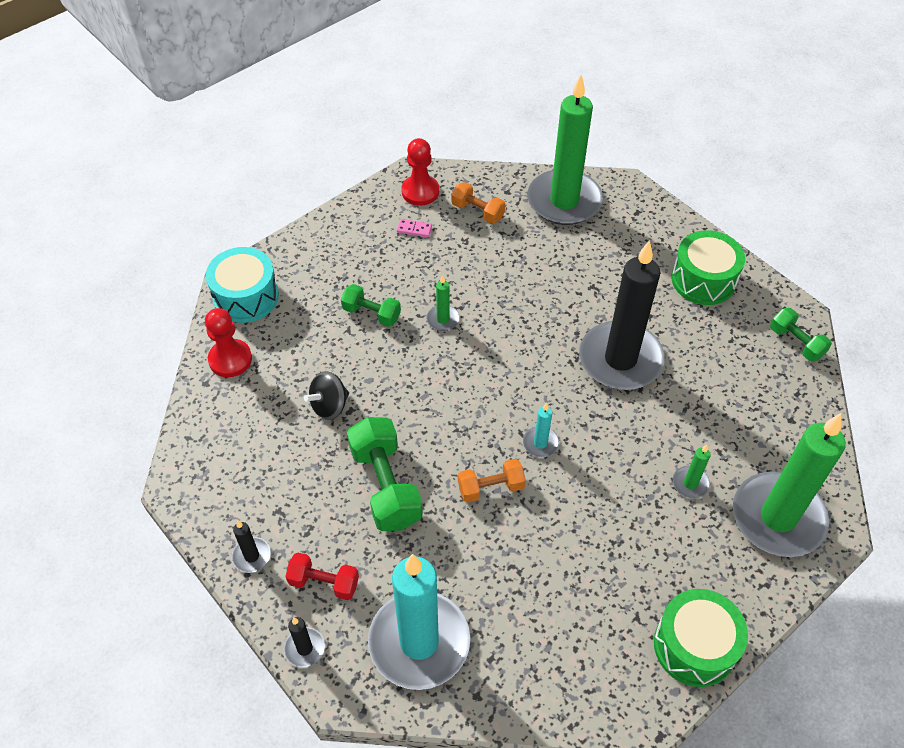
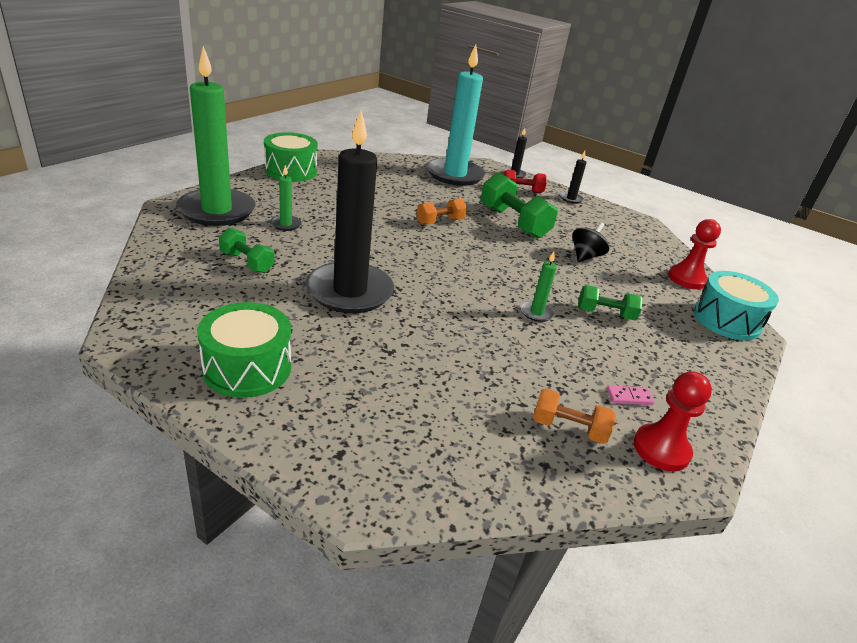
camera: 160 degrees right, 20 degrees down
(540, 443) = (411, 241): turquoise candle -> none
(564, 201) = (456, 458): green candle -> none
(796, 343) = (146, 312): green dumbbell -> green dumbbell (247, 262)

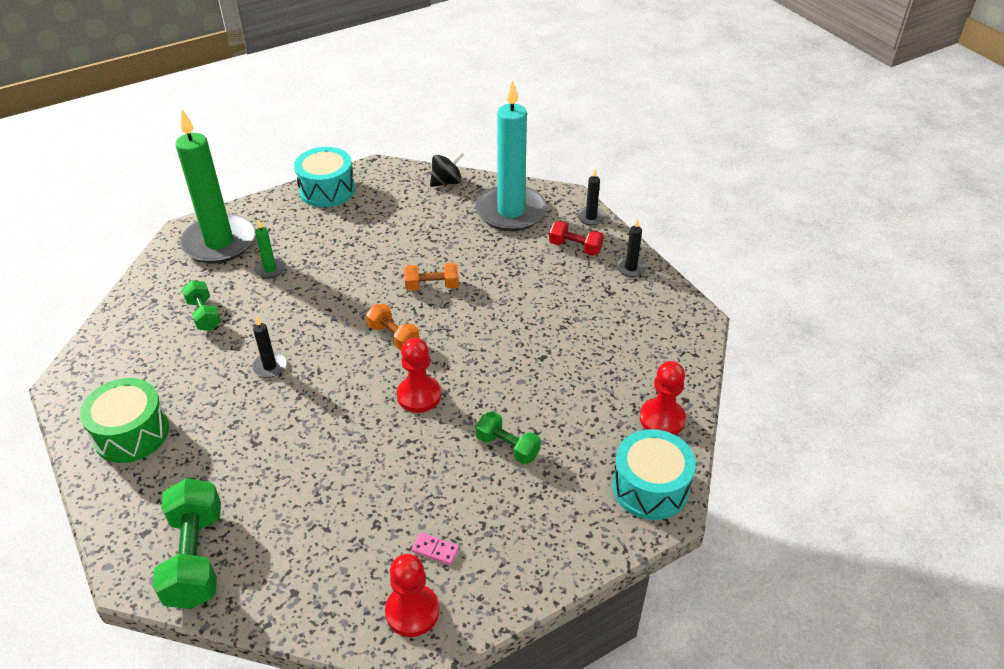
camera: 30 degrees right, 10 degrees up
(291, 171) = (327, 190): green drum -> turquoise drum
(350, 291) = (270, 366): black candle -> black candle, size x0.40
(502, 292) = (419, 395): none -> red pawn
(513, 222) = (519, 298): green dumbbell -> green dumbbell (195, 557)
(536, 313) = (432, 429): green candle -> none
(568, 428) = (345, 565): orange dumbbell -> orange dumbbell (393, 336)
(585, 256) = (561, 363): black spinning top -> black spinning top (447, 182)

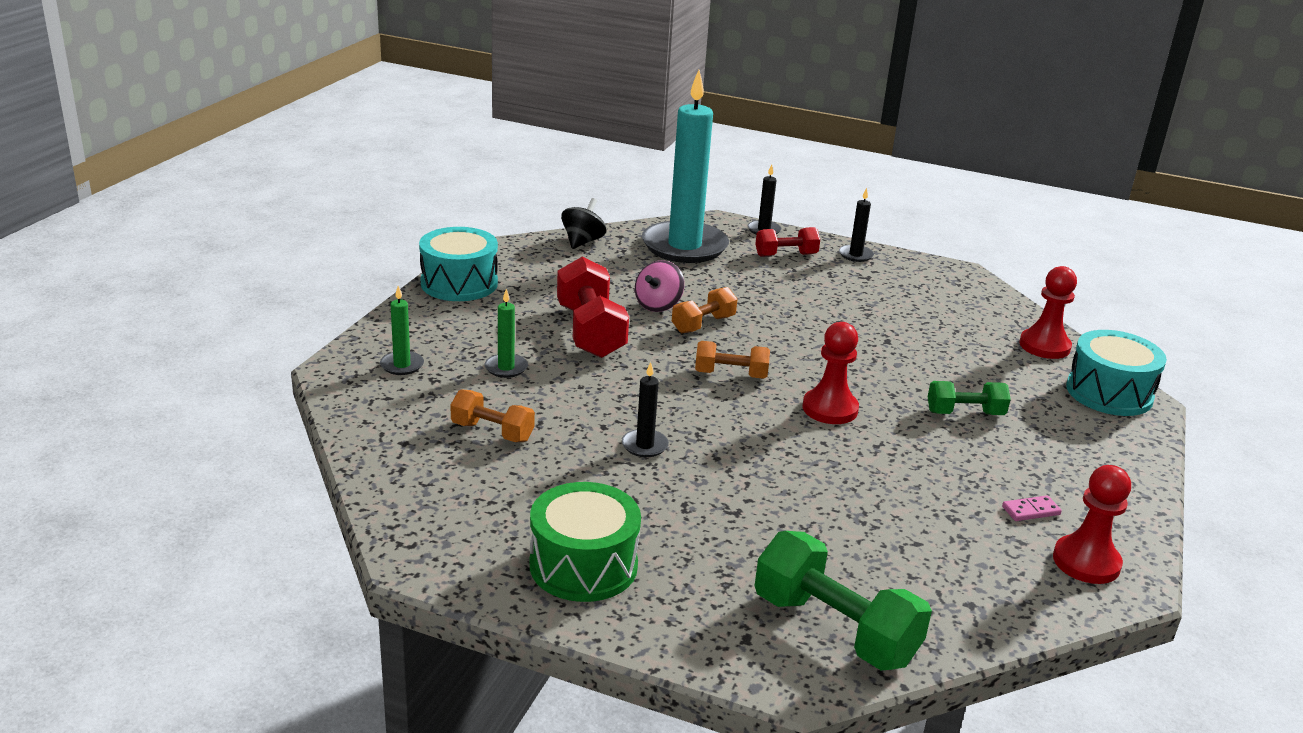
camera: 40 degrees left, 15 degrees down
(204, 315) = (492, 432): green dumbbell -> orange dumbbell
(219, 242) = (402, 365): green candle -> green candle, size x0.40
(354, 261) = (590, 331): none -> red dumbbell
(424, 257) = (658, 305): none -> pink spinning top

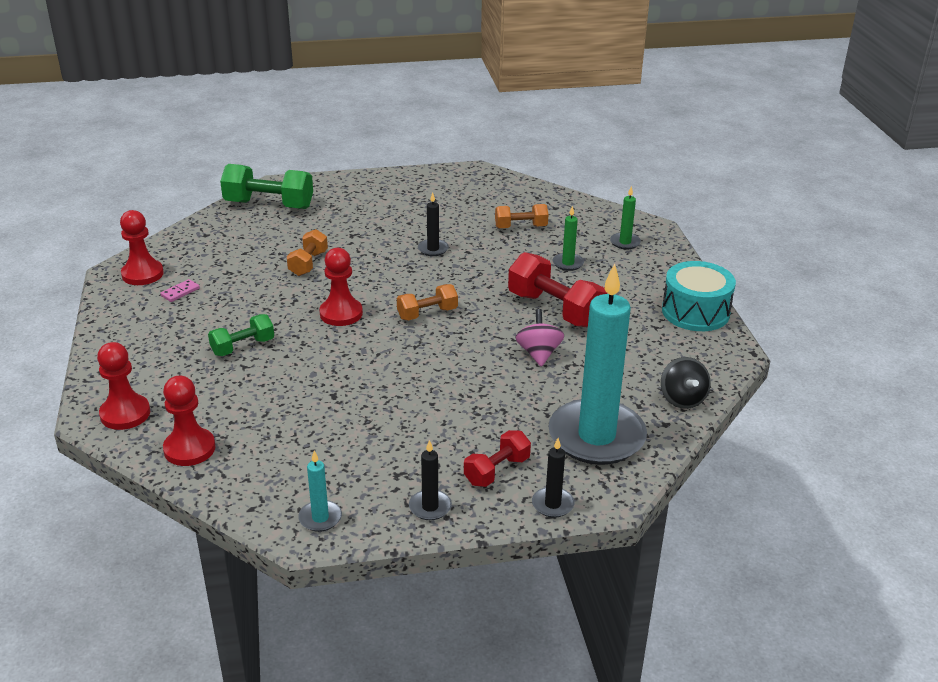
camera: 150 degrees right, 5 degrees up
(583, 565) = (403, 191): green drum -> none
(703, 324) = (487, 349): orange dumbbell -> orange dumbbell (308, 263)
(944, 275) = (320, 518): none -> turquoise candle
(1109, 393) = (125, 414): turquoise drum -> red pawn

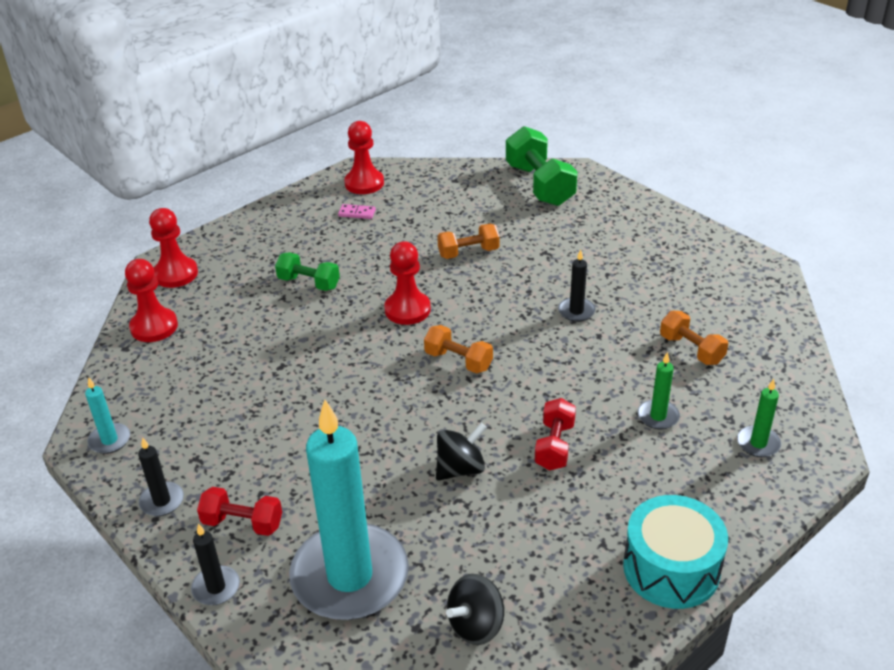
camera: 60 degrees right, 5 degrees up
(539, 354) = (460, 469): pink spinning top -> black spinning top
(555, 309) = (554, 446): red dumbbell -> red dumbbell, size x0.58

